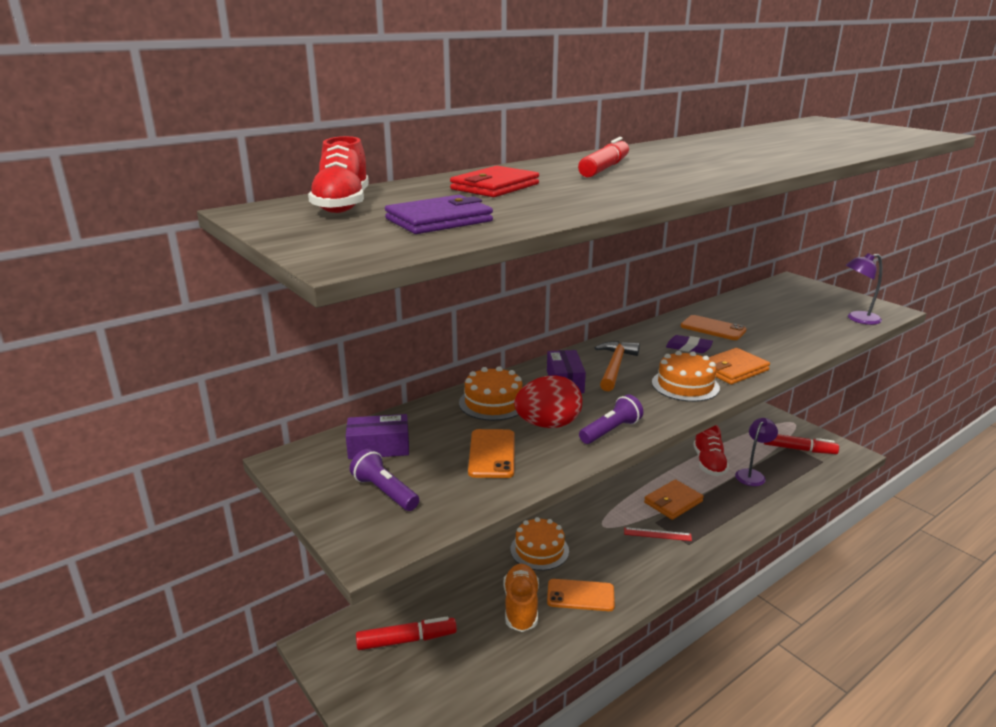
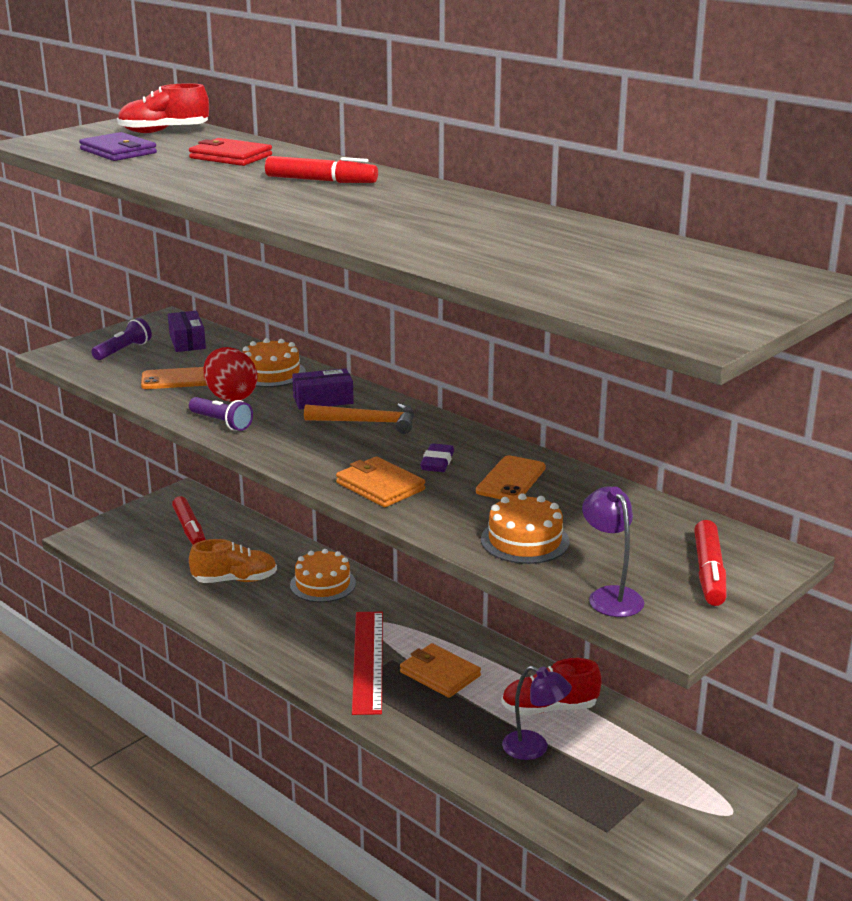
camera: 80 degrees right, 0 degrees up
(580, 595) = (254, 612): orange phone -> none
(657, 534) = (368, 661): red ruler -> red ruler, size x2.06
(685, 385) = (329, 458): orange cake -> orange cake (525, 540)
(799, 449) = (635, 808): red marker -> red marker (709, 573)

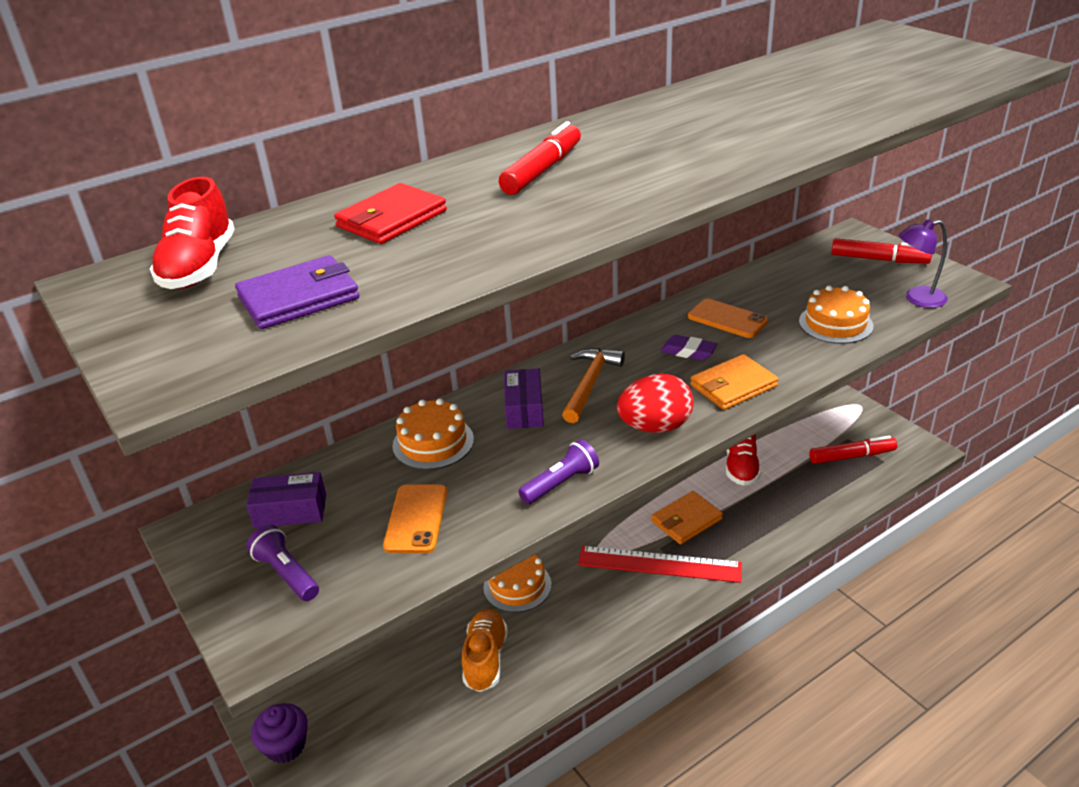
camera: 75 degrees left, 10 degrees up
(147, 511) = (285, 746): none -> purple cupcake
(189, 529) = (353, 699): red marker -> red marker (852, 456)
(231, 397) = (490, 475): red egg -> red egg (655, 427)
(534, 749) = (791, 481): purple lamp -> none

